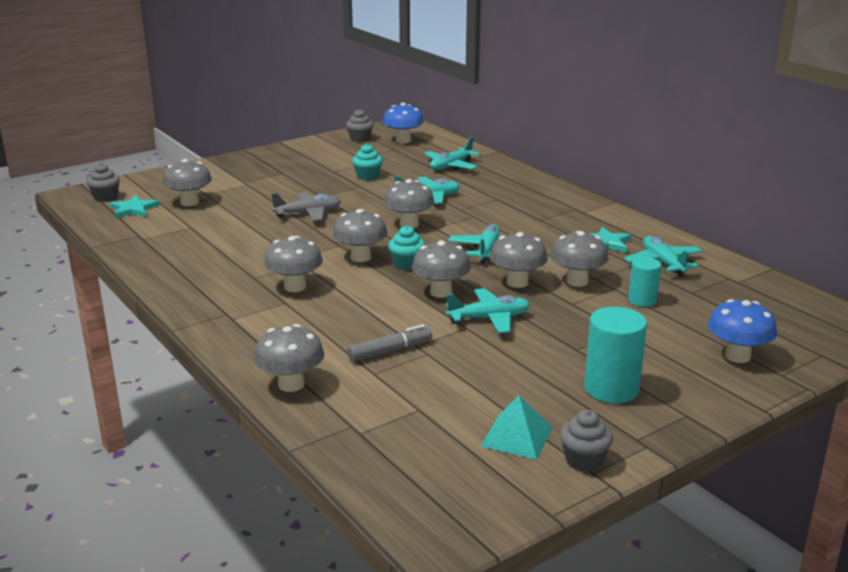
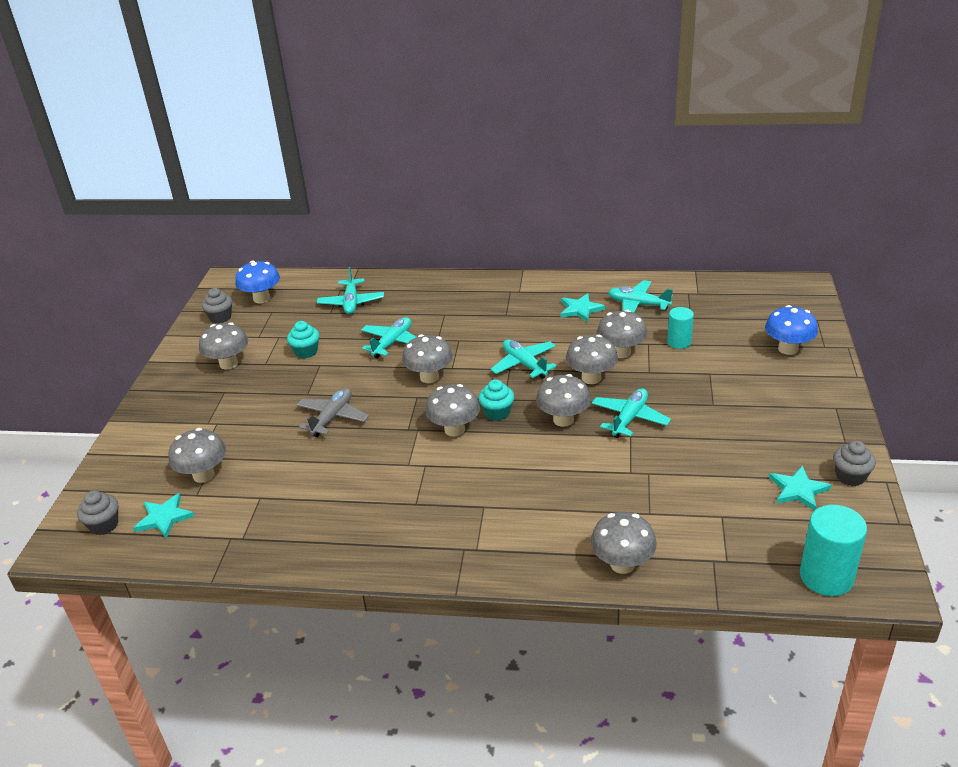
camera: 45 degrees left, 10 degrees up
(295, 287) = (462, 488): grey mushroom -> grey mushroom (228, 364)
(390, 351) = (625, 489): grey marker -> none
(517, 436) = (798, 490): turquoise pyramid -> turquoise star
(611, 389) = (778, 419): turquoise cylinder -> turquoise cylinder (826, 577)

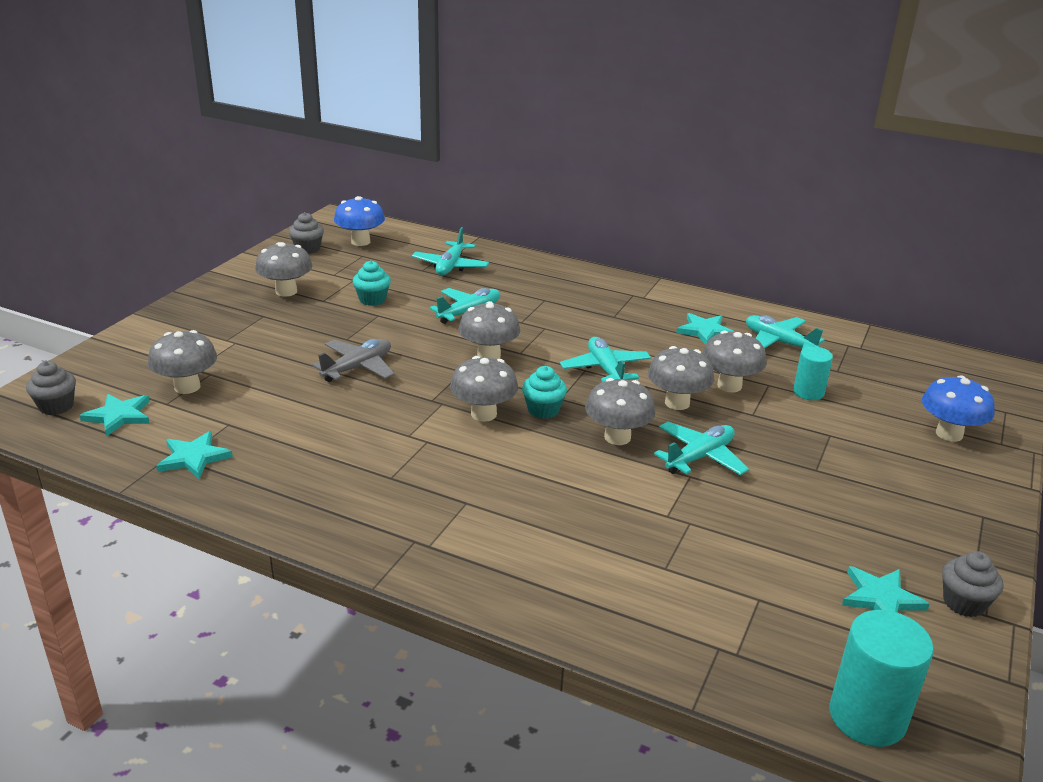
camera: 15 degrees right, 5 degrees down
(251, 535) = (194, 458): none -> turquoise star
(622, 564) = (596, 616): grey mushroom -> none

